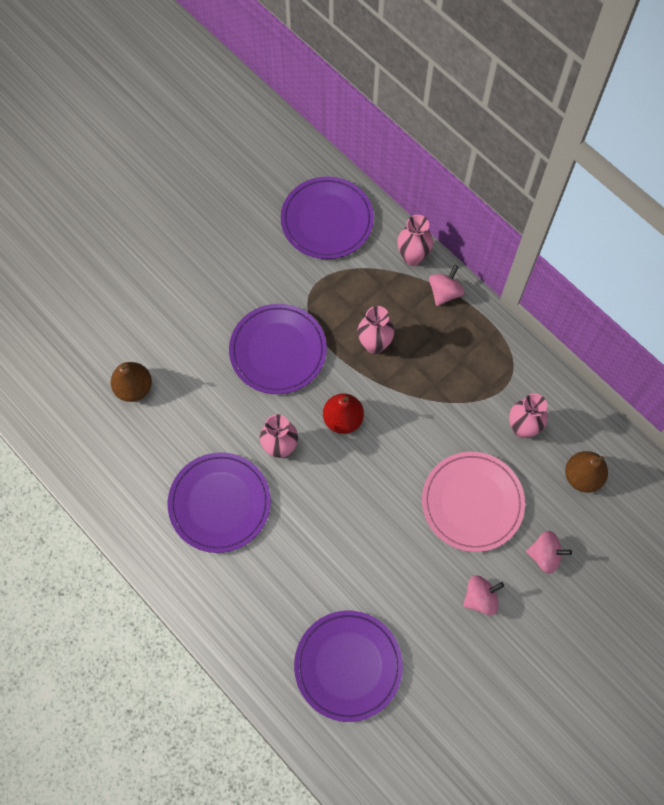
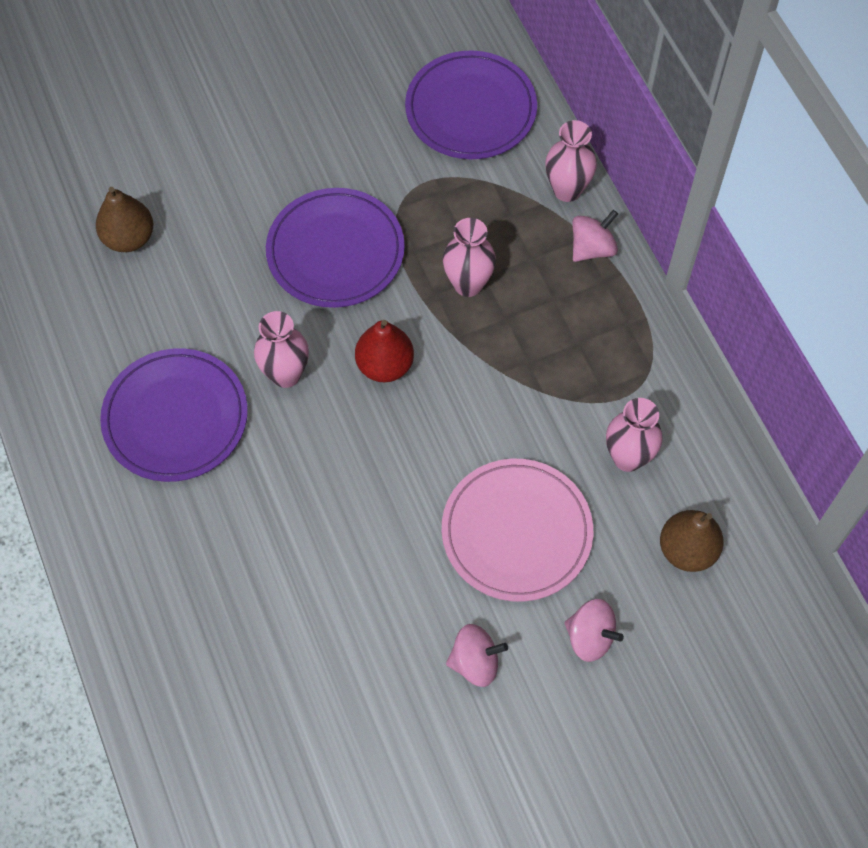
camera: 20 degrees right, 5 degrees down
(348, 666) = (255, 687): purple plate -> none

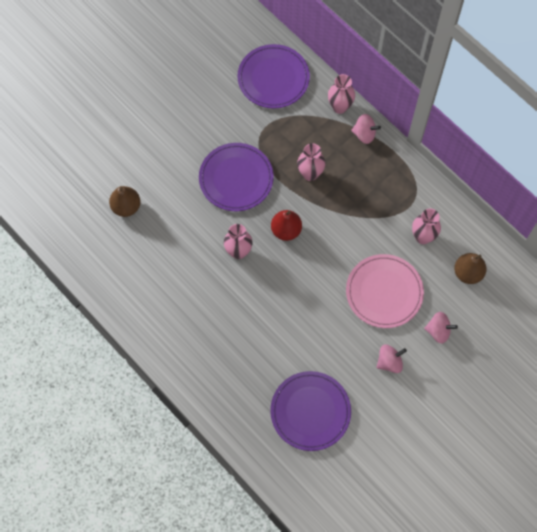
camera: 20 degrees left, 5 degrees up
(175, 418) = (193, 293): purple plate -> purple plate (310, 411)
(592, 248) = (364, 134): pink spinning top -> pink spinning top turned 75 degrees clockwise

